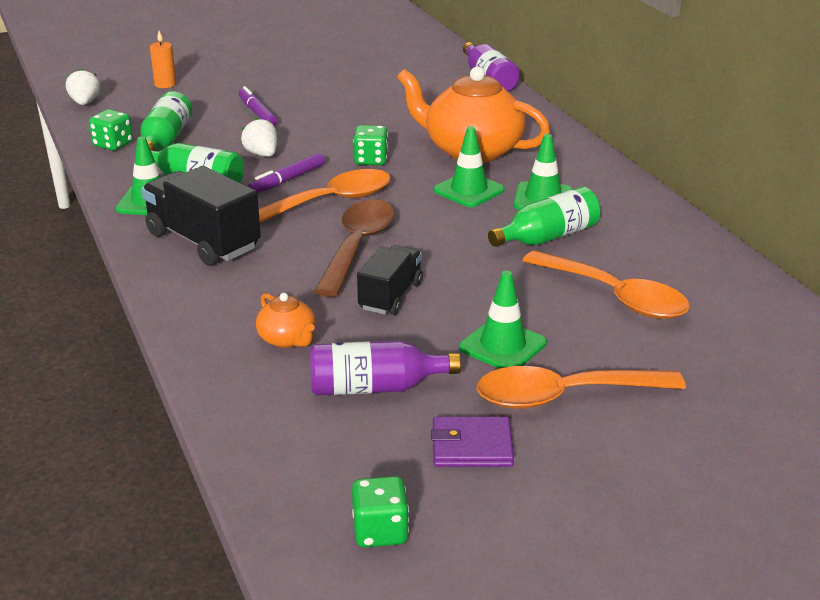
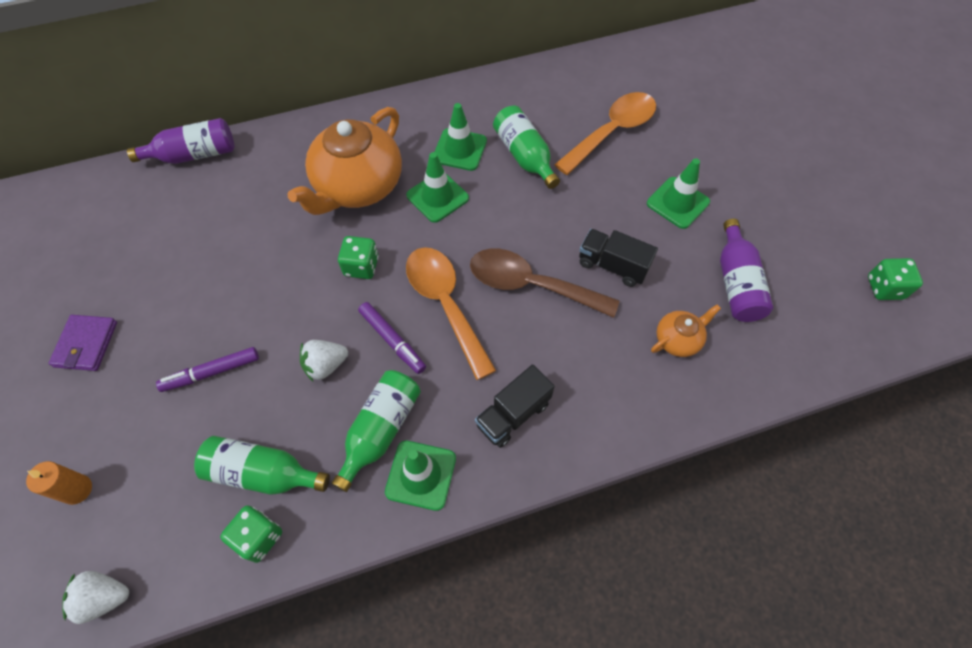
camera: 85 degrees left, 30 degrees up
(203, 241) = (513, 414): black truck -> black truck, size x0.63
(471, 446) = (793, 233): purple wallet -> purple wallet (86, 344)
(564, 396) = (733, 178): orange spoon -> none

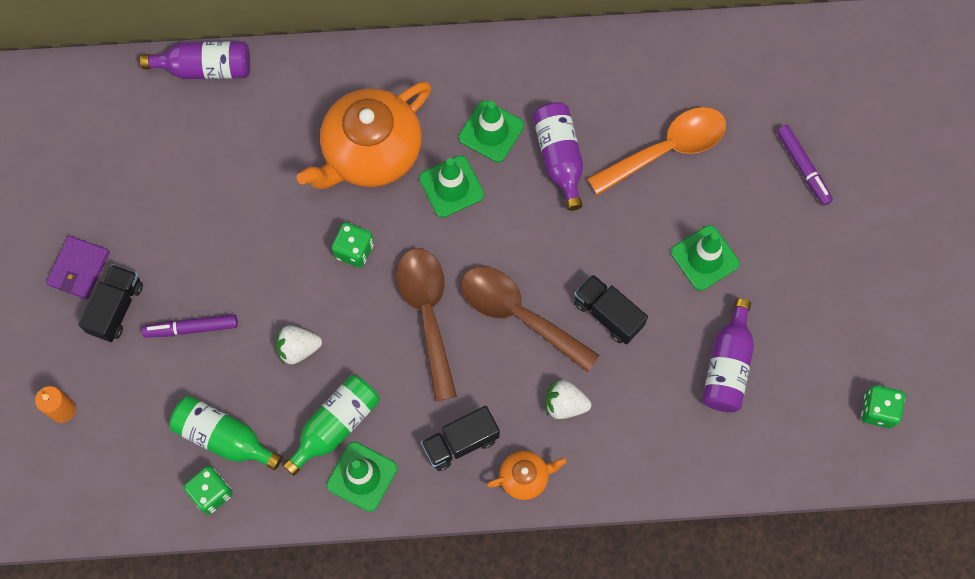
camera: 15 degrees right, 10 degrees up
(104, 597) = (79, 508): white strawberry -> white strawberry (565, 404)
(129, 372) = (116, 308): none -> black truck
(392, 340) = (366, 339): purple marker -> purple marker (803, 167)
(445, 304) = (427, 314): orange spoon -> brown spoon
(524, 156) = (559, 157): green bottle -> purple bottle
(678, 339) = (643, 410): orange teapot -> orange teapot (525, 477)

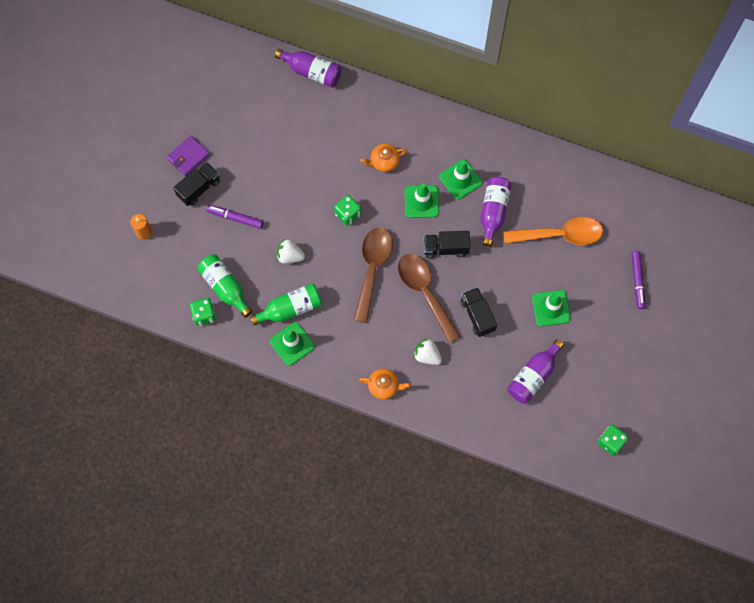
camera: 25 degrees right, 0 degrees up
(370, 152) = (384, 161): orange teapot -> orange teapot, size x0.46
(460, 442) = (356, 350): black truck -> black truck (445, 248)

